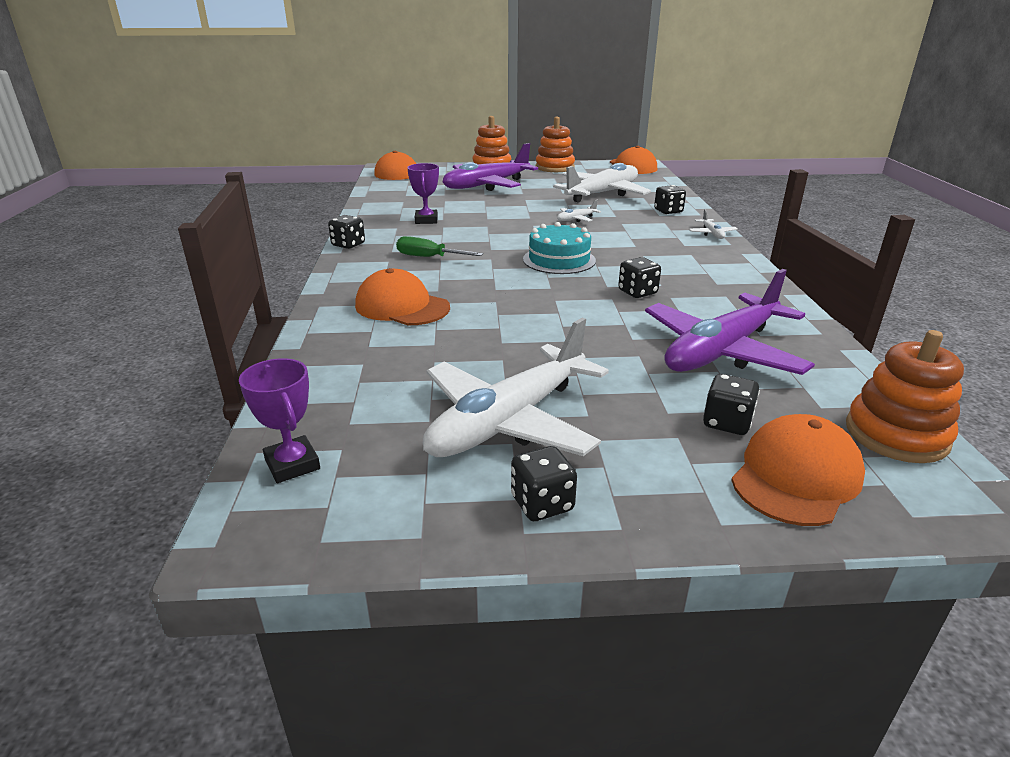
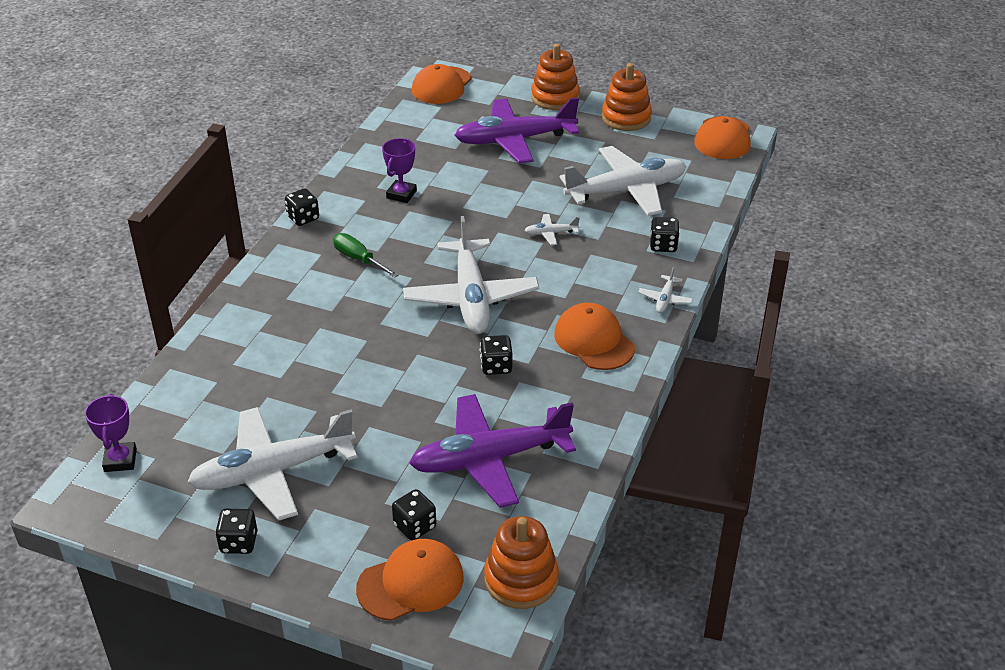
camera: 25 degrees right, 10 degrees up
(402, 306) = (288, 323): orange cap -> orange cap (594, 341)
(559, 260) = (471, 298): turquoise cake -> white plane

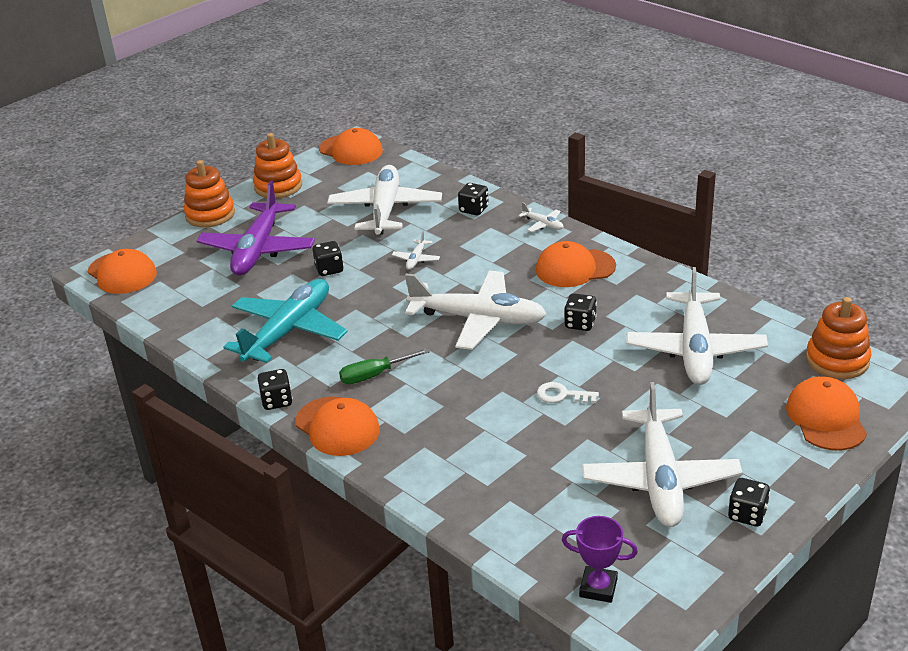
camera: 65 degrees left, 5 degrees down
(281, 259) = (337, 426): none -> orange cap
(375, 380) = (562, 395): none -> white key
(401, 194) = (289, 331): purple trophy -> turquoise plane
(415, 526) = (761, 404): black dice -> black dice (329, 269)
(489, 459) = (695, 349): purple plane -> white plane

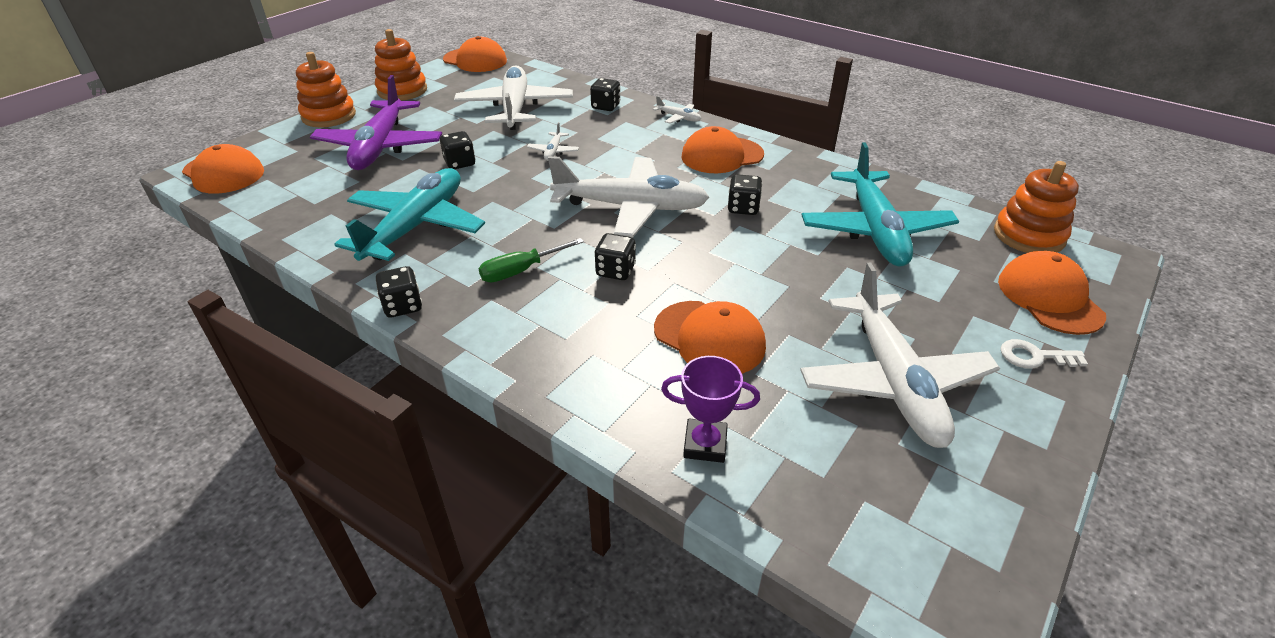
camera: 10 degrees left, 5 degrees up
(337, 426) = (480, 334): orange cap -> orange cap (709, 338)
(562, 395) = (745, 284): white key -> white key (1034, 356)
(598, 588) = (869, 545): purple trophy -> purple trophy (705, 444)
(695, 349) = (875, 230): white plane -> turquoise plane
(747, 514) = (1017, 422): black dice -> black dice (615, 271)

